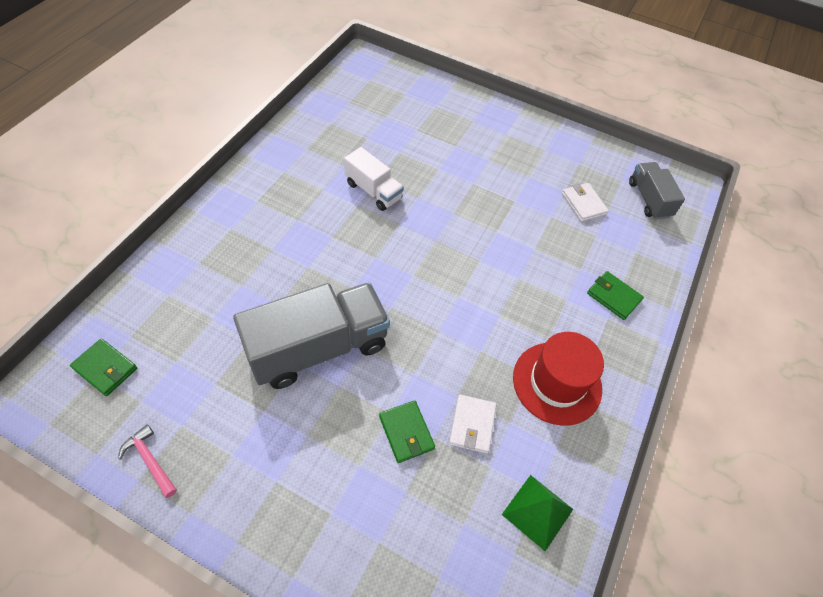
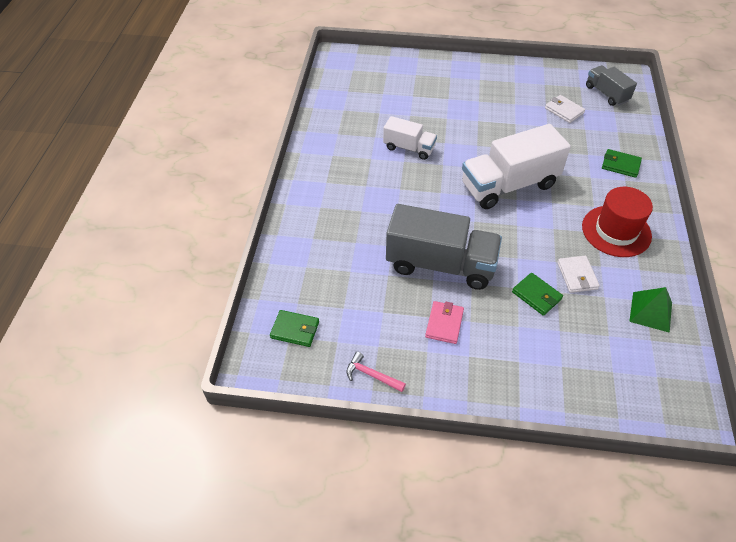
camera: 15 degrees left, 5 degrees down
(274, 427) = (444, 324): none -> pink wallet
(318, 348) = (440, 264): grey truck -> grey truck turned 60 degrees clockwise
(460, 276) = (509, 185): none -> white truck

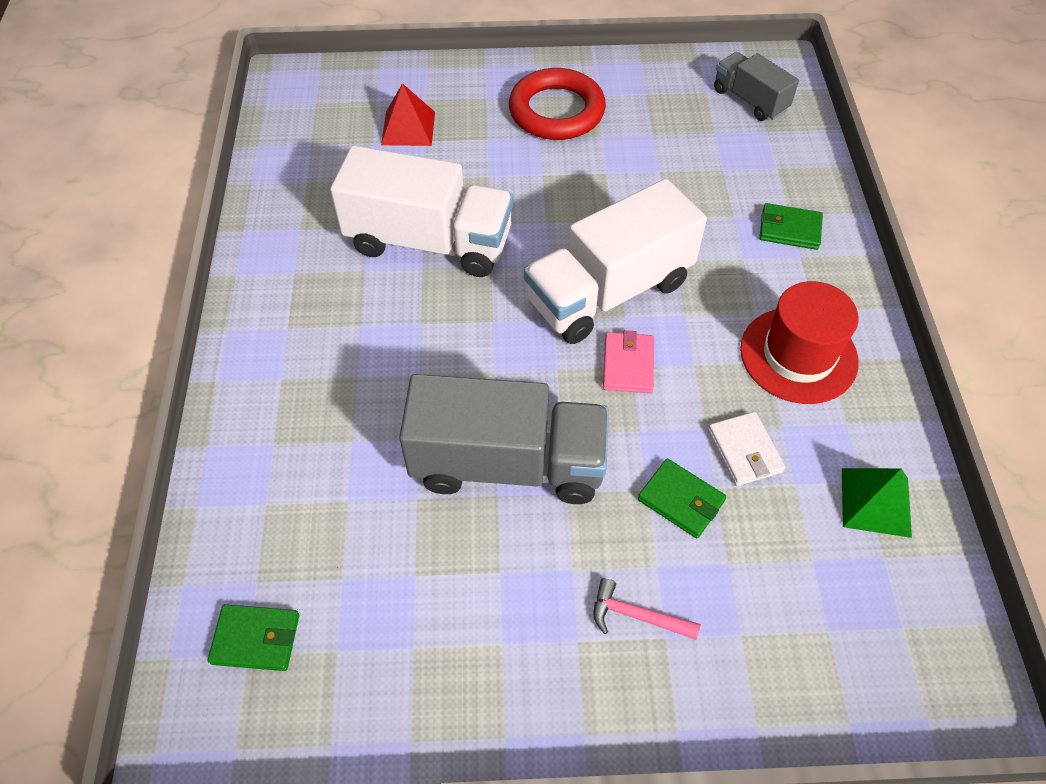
camera: 10 degrees left, 5 degrees up
(372, 375) = (407, 710): pink hammer -> pink hammer (637, 616)
(403, 88) = (408, 128): none -> red pyramid
(409, 148) = (429, 242): white truck -> white truck, size x1.83
(444, 324) = (527, 582): pink wallet -> pink wallet (628, 365)
(490, 88) = (556, 111): none -> red ring
(564, 111) = (684, 139): white wallet -> none

